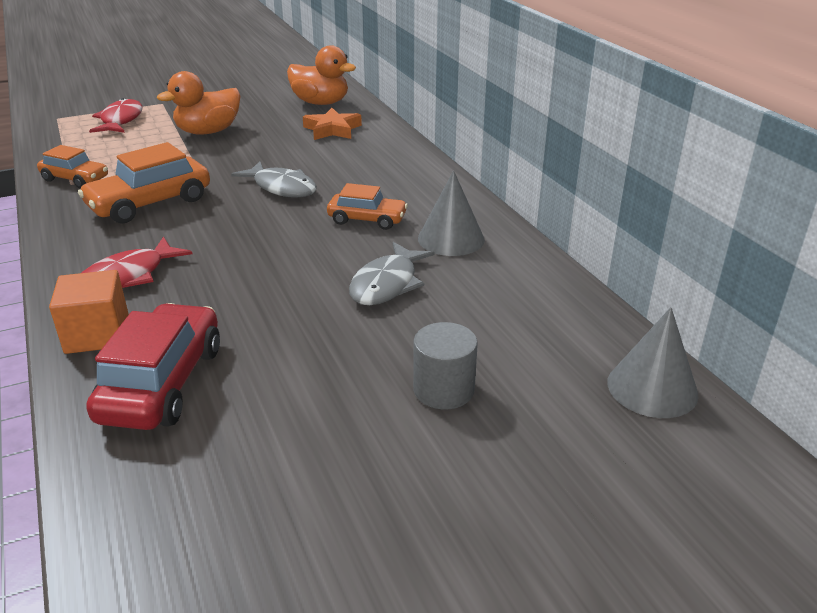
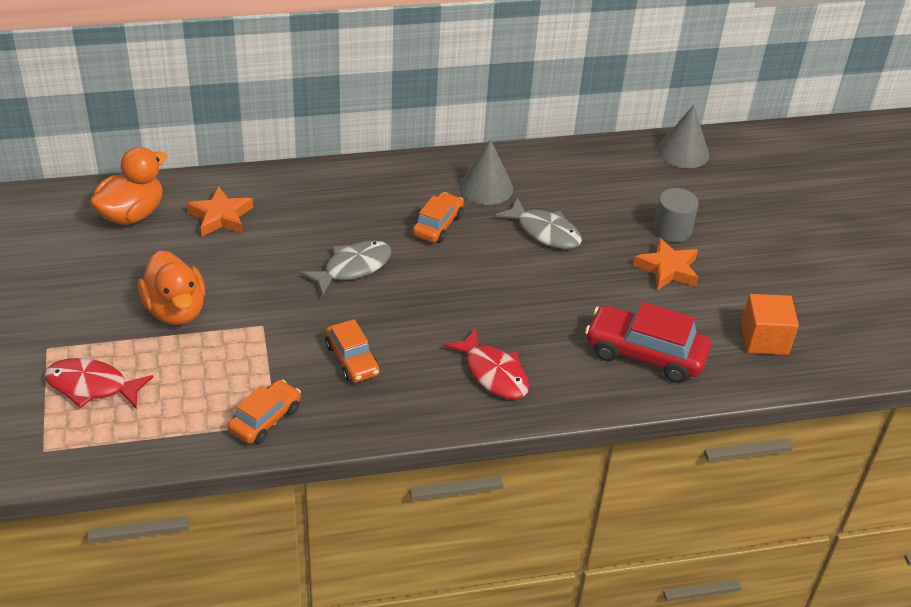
camera: 80 degrees left, 10 degrees up
(97, 334) = (577, 389): orange cube -> orange cube (764, 339)
(150, 203) = (352, 359): orange car -> orange car, size x0.62
(349, 391) = (667, 269): none -> orange star

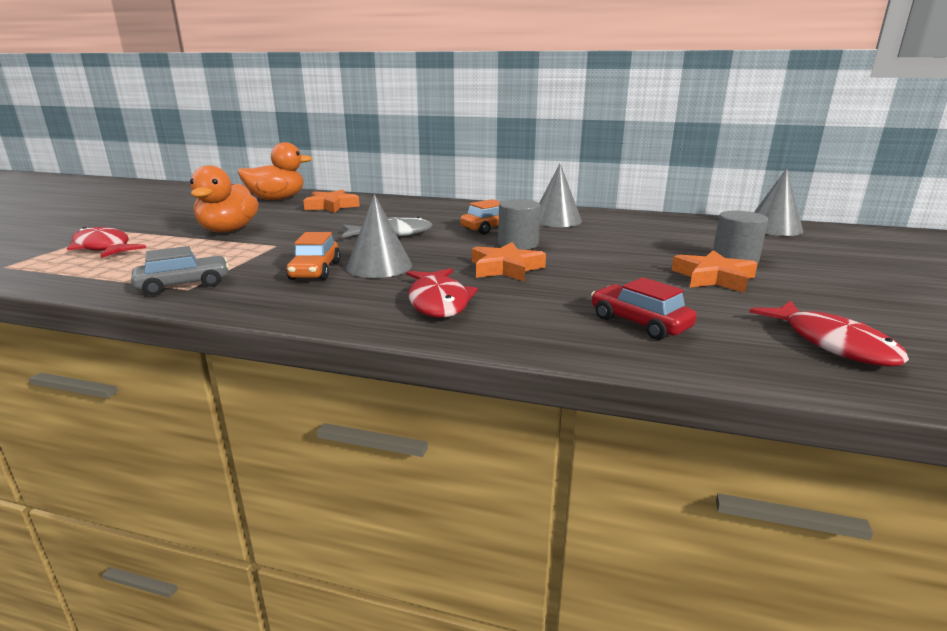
camera: 30 degrees right, 20 degrees down
(265, 419) = (184, 285): orange car -> grey car
(399, 334) = (379, 266): none -> grey cone
(485, 253) = (518, 244): none -> grey cylinder
(506, 303) = (506, 268): none -> orange star
(544, 232) = (589, 243): grey fish -> none
(645, 354) = (639, 323): red car -> red car, size x0.62
(764, 339) = (832, 344): orange cube -> red fish

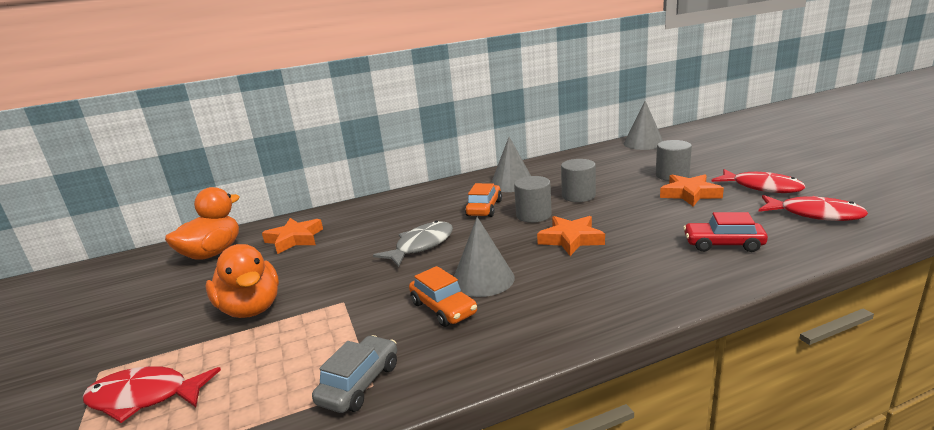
camera: 35 degrees left, 0 degrees up
(438, 302) = (592, 288): red fish -> red fish (762, 187)
(592, 244) = (578, 196): none -> grey cylinder

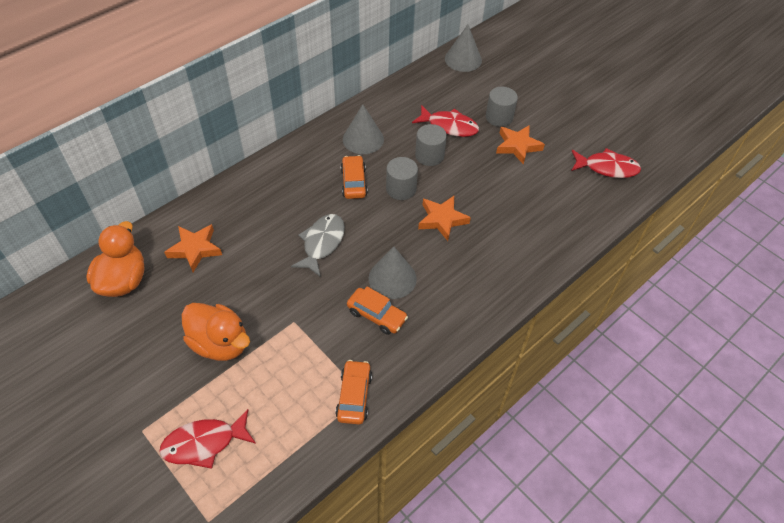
camera: 25 degrees left, 30 degrees up
(360, 383) = (354, 396): grey car -> orange car
(723, 244) = (551, 213): red car -> none
(762, 187) = (569, 132): red fish -> red fish (449, 126)

